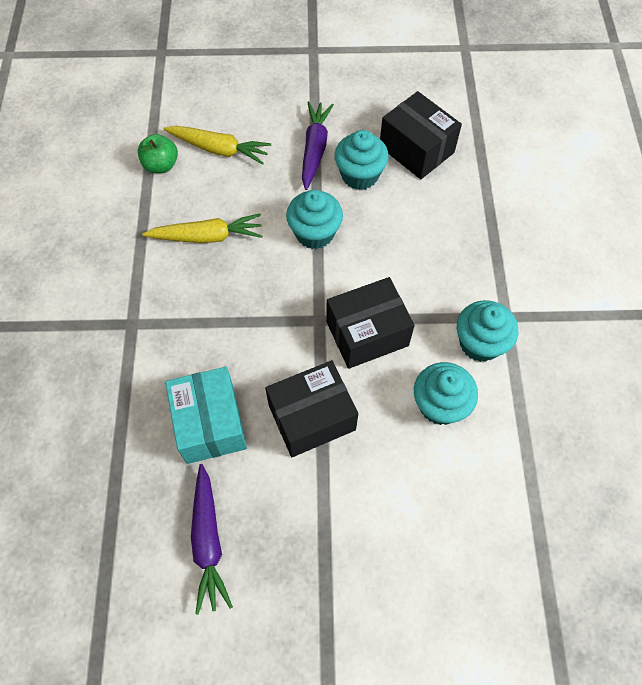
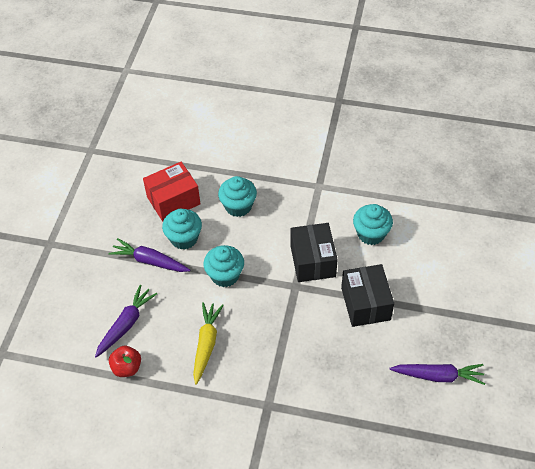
camera: 75 degrees left, 10 degrees down
(161, 165) = (127, 368): green apple -> red apple
(210, 423) = (358, 363): turquoise box -> none
(219, 149) = (126, 324): yellow carrot -> purple carrot
(416, 149) = (173, 200): black box -> red box
(480, 343) = (334, 203): turquoise cupcake -> turquoise cupcake (238, 206)

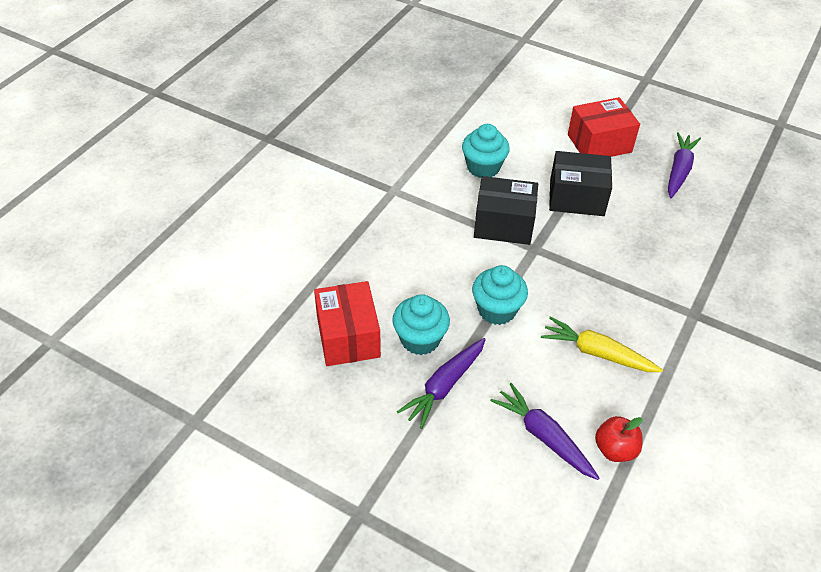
camera: 75 degrees left, 5 degrees down
(238, 206) = (390, 271): turquoise cupcake -> none
(444, 309) = (599, 143): none -> red box

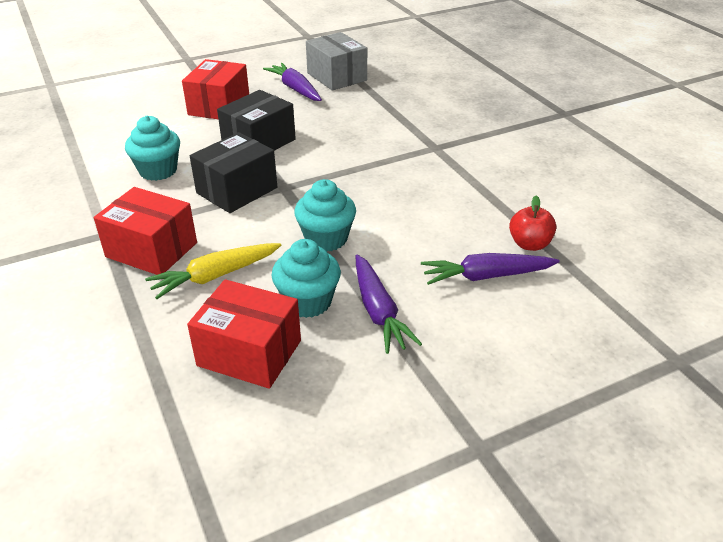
camera: 55 degrees left, 10 degrees down
(399, 223) = (151, 250): none -> red box
(597, 353) = (427, 208): yellow carrot -> yellow carrot (215, 276)
(732, 184) = (337, 77): none -> grey box

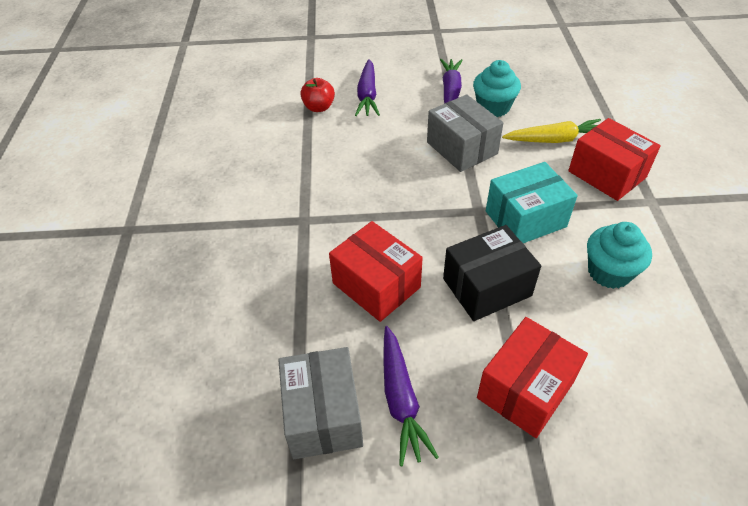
camera: 155 degrees left, 10 degrees up
(237, 190) = (525, 219): black box -> turquoise box
(249, 353) = (538, 89): red box -> red box (376, 285)
(326, 239) = (461, 148): turquoise cupcake -> grey box
(486, 276) = (367, 95): purple carrot -> purple carrot turned 75 degrees clockwise

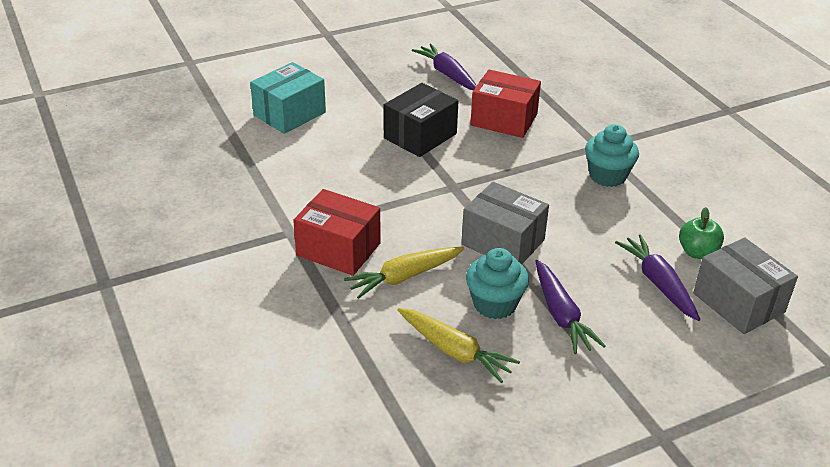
camera: 155 degrees right, 10 degrees down
(319, 107) = (697, 252): red apple -> green apple
(323, 415) = (488, 60): grey box -> grey box (738, 302)
(525, 219) = (408, 189): turquoise box -> turquoise box (289, 114)
(525, 389) = (371, 93): red box -> none
(535, 88) = (454, 351): none -> yellow carrot
(609, 272) = (325, 165): turquoise cupcake -> turquoise cupcake (607, 176)

